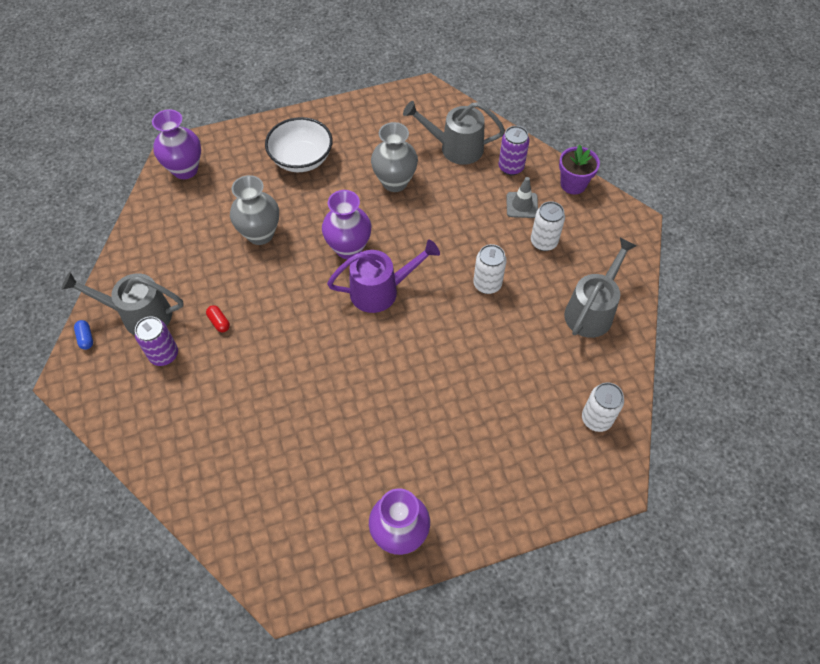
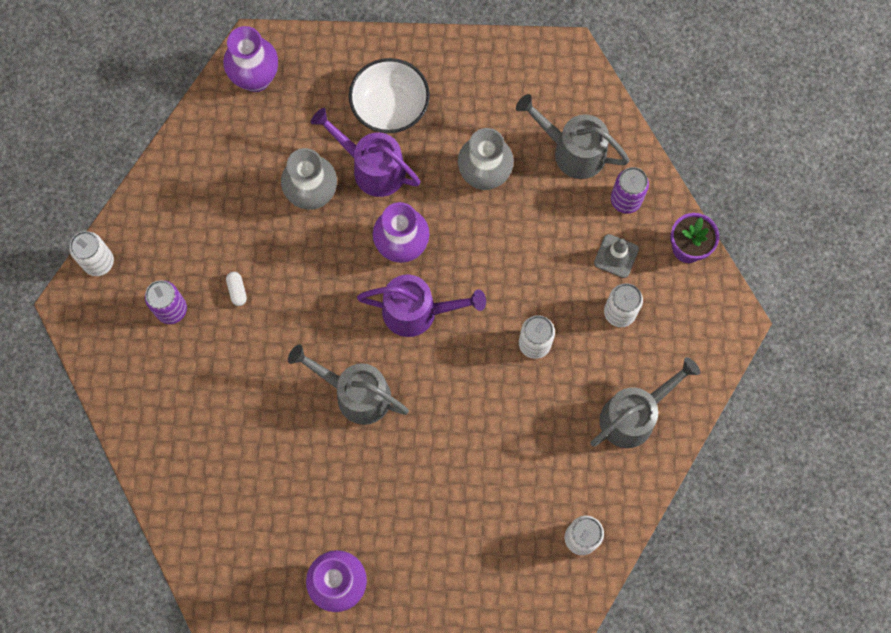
camera: 20 degrees right, 15 degrees up
(86, 338) = (99, 262): blue capsule -> white can
(139, 315) = (158, 253): grey watering can -> grey watering can (355, 393)
(219, 322) = (237, 290): red capsule -> white capsule
(302, 202) = (372, 168): none -> purple watering can

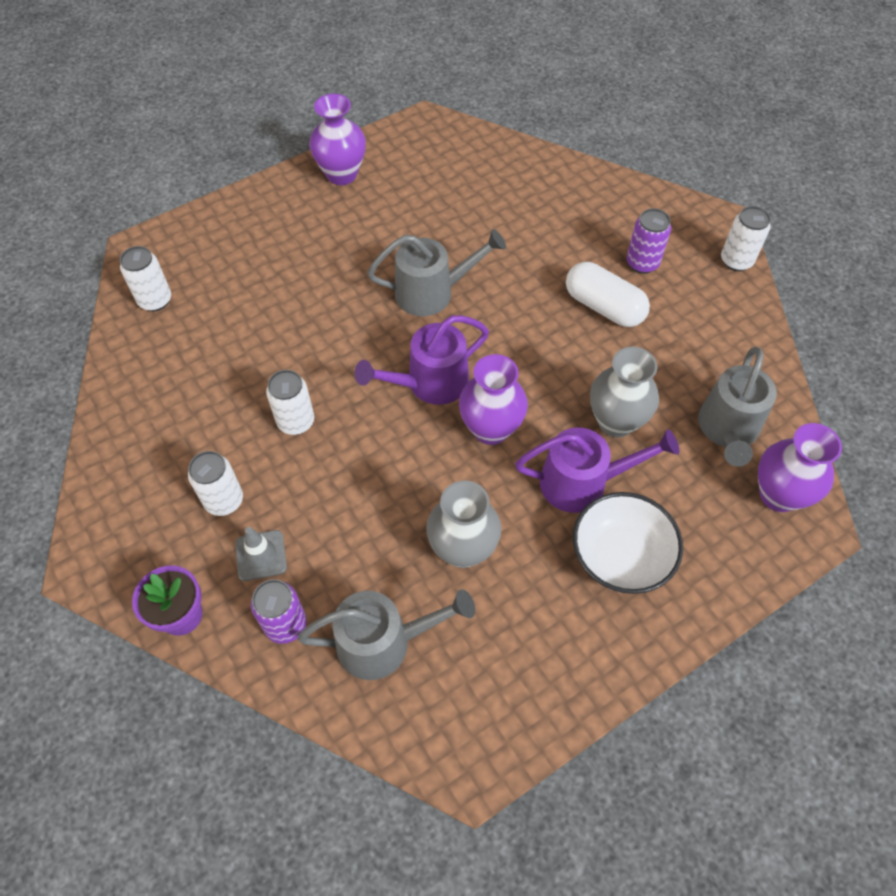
camera: 145 degrees right, 15 degrees down
(237, 290) = (604, 307): white capsule -> white capsule, size x2.32
(634, 415) = (156, 418): grey watering can -> grey watering can (727, 430)

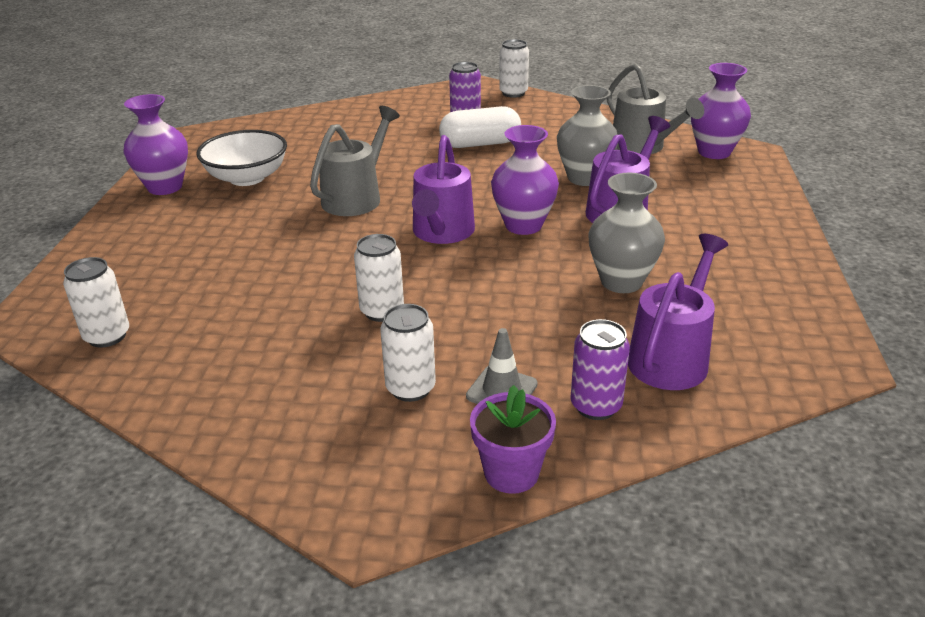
camera: 50 degrees left, 25 degrees down
(384, 642) = (672, 356): grey watering can -> purple watering can
(620, 556) = (702, 221): white bowl -> white bowl (247, 178)

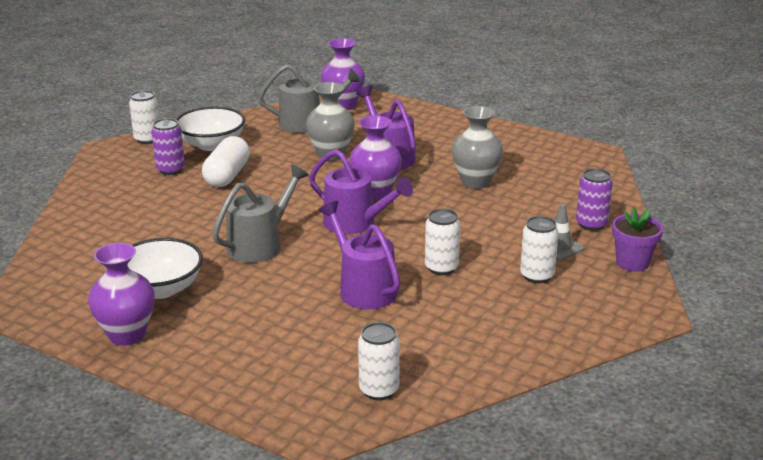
camera: 65 degrees left, 5 degrees down
(356, 197) = (260, 245): grey watering can -> grey watering can turned 75 degrees clockwise
(535, 119) = (212, 144): none -> white bowl
(672, 356) = (562, 191): purple watering can -> purple watering can (363, 288)

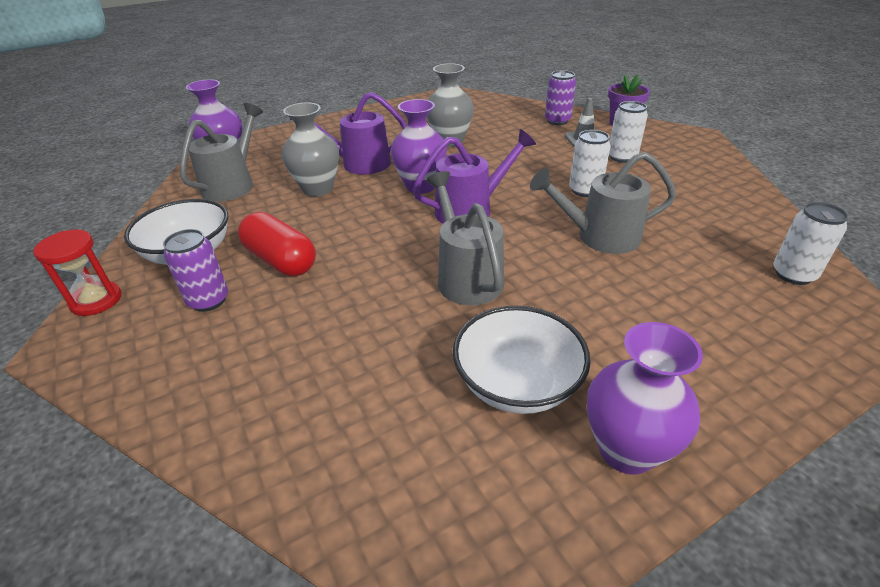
camera: 60 degrees left, 10 degrees up
(147, 139) = (96, 300): white can -> red hourglass
(227, 175) = (281, 261): white capsule -> red capsule
(363, 288) = (599, 237): purple watering can -> grey watering can

